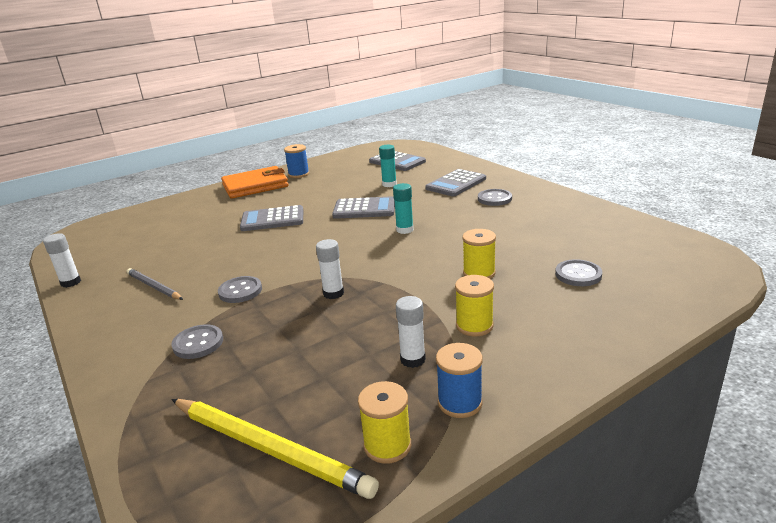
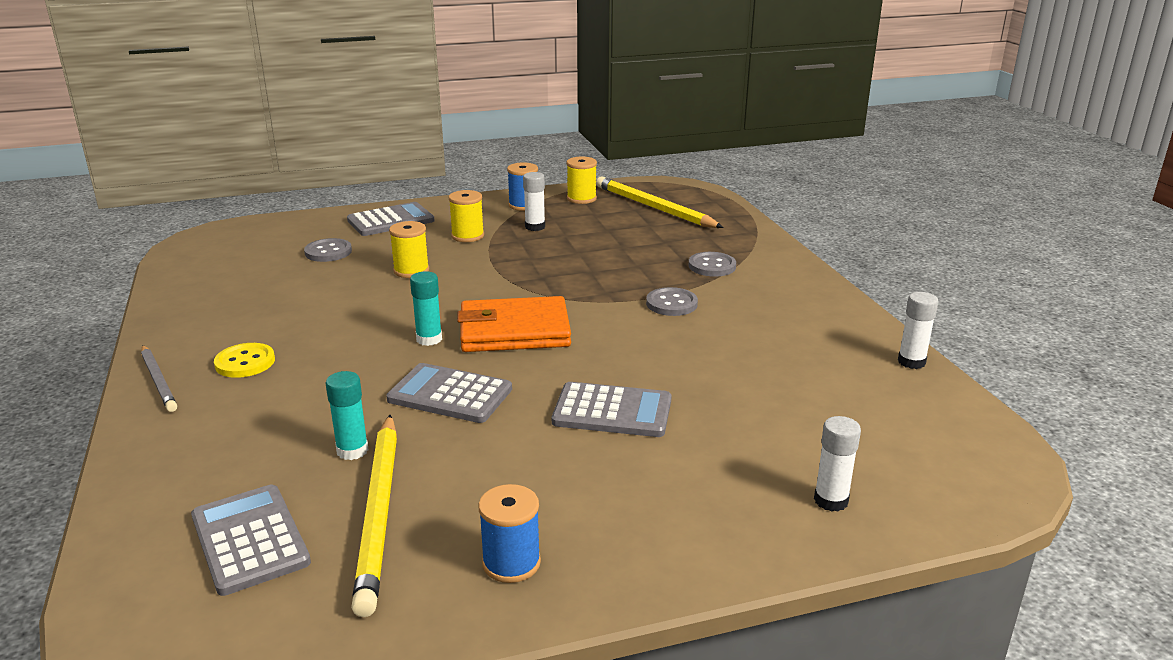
camera: 165 degrees left, 0 degrees up
(154, 287) = (782, 331): grey pencil -> grey pencil (158, 380)
(255, 186) = (631, 541): orange wallet -> orange wallet (514, 331)
(333, 293) = (570, 281): white glue stick -> white glue stick (831, 500)
(358, 174) = (379, 512): none -> yellow pencil
(456, 184) = (245, 415): grey calculator -> grey calculator (391, 221)
(494, 199) = (245, 362): grey button -> yellow button

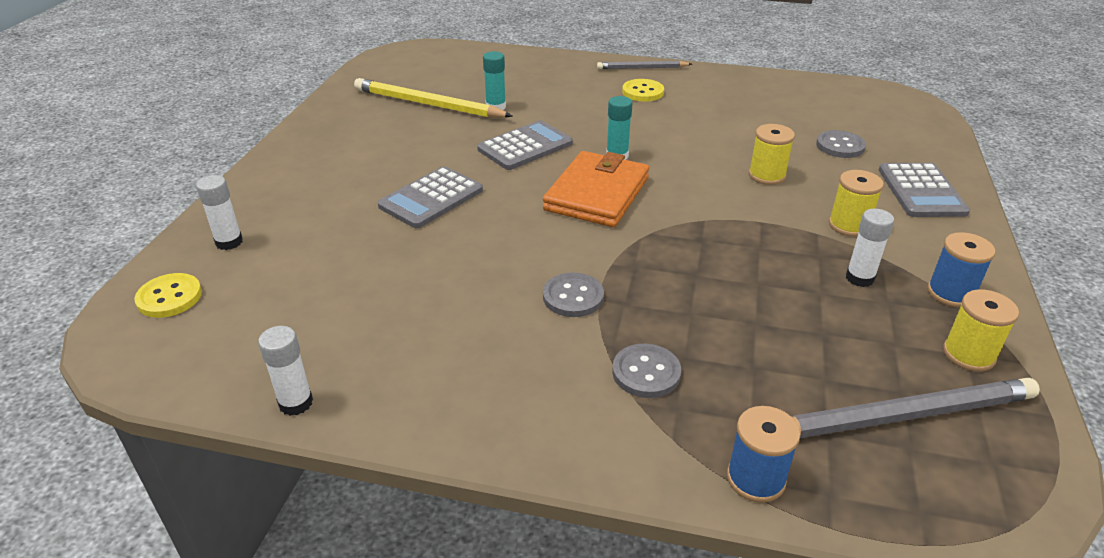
camera: 120 degrees right, 10 degrees up
(250, 539) = (449, 75): grey calculator -> none
(511, 563) = (341, 127): blue spool -> blue spool (755, 479)
(654, 208) = (902, 416): yellow pencil -> grey pencil
(936, 485) = (169, 297): none -> yellow button

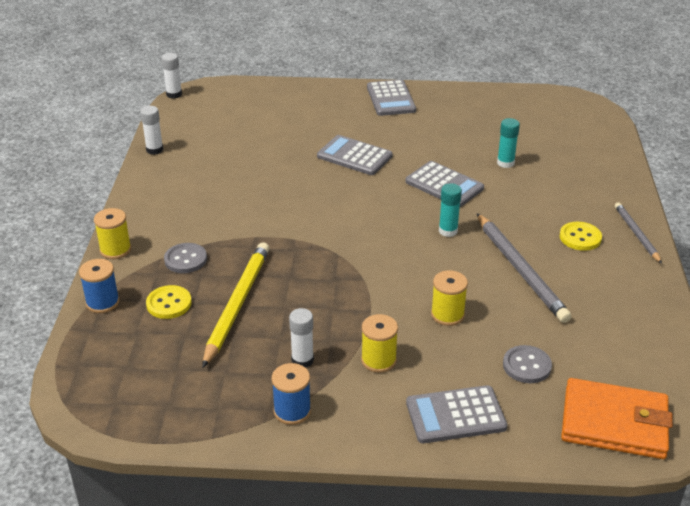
camera: 80 degrees right, 0 degrees up
(169, 297) = (231, 95): yellow button -> yellow button (169, 303)
(229, 242) = (285, 98): white glue stick -> white glue stick (174, 94)
(302, 156) = (390, 99): none -> grey calculator
(429, 104) = (493, 132): yellow pencil -> yellow pencil (237, 305)
(573, 297) = (255, 226): grey button -> none
(597, 194) = (384, 225): orange wallet -> orange wallet (614, 423)
(902, 416) = (153, 366): grey pencil -> grey pencil (520, 270)
(968, 354) = (217, 409): yellow spool -> yellow spool (115, 250)

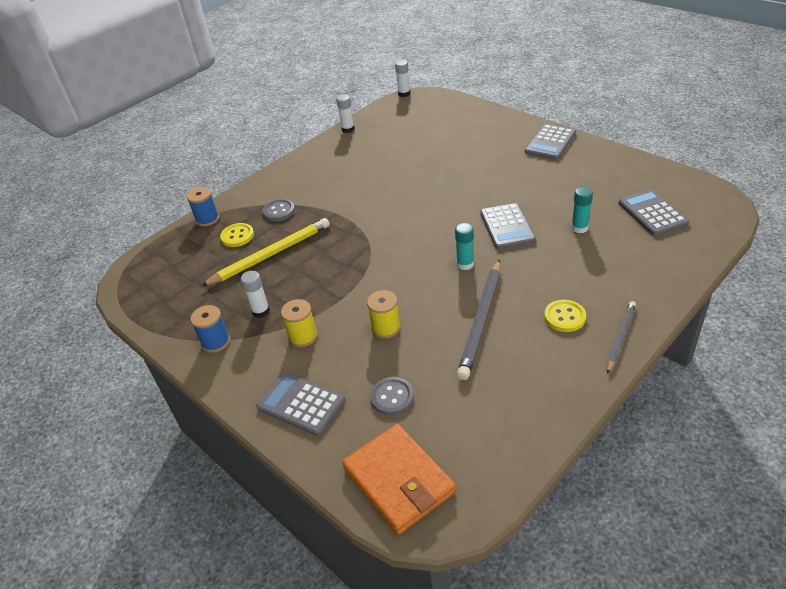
camera: 45 degrees right, 5 degrees up
(115, 250) = (251, 188): yellow spool -> none
(354, 156) = (468, 179): grey calculator -> grey calculator (652, 213)

